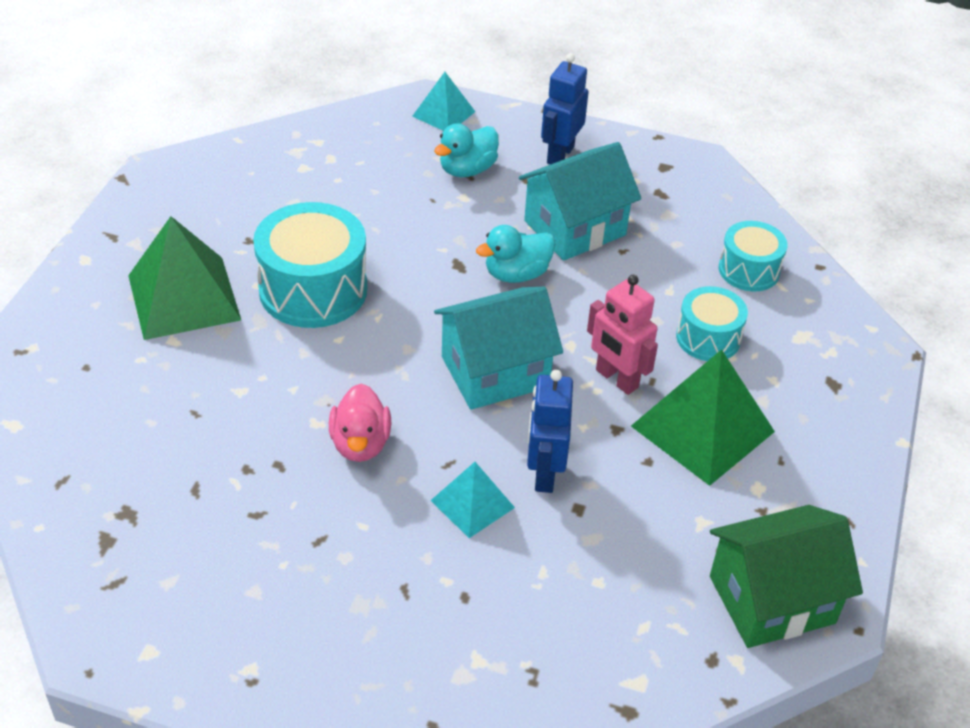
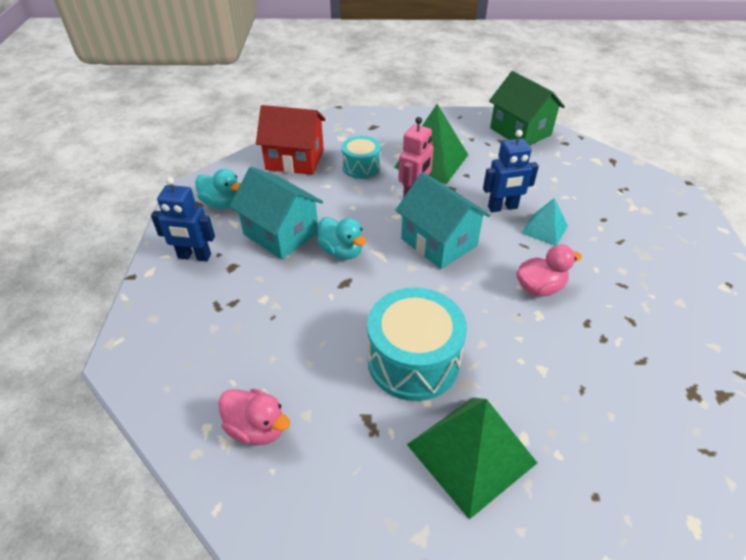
camera: 105 degrees left, 0 degrees up
(299, 170) = (257, 428): none -> pink duck
(443, 114) = (145, 341): turquoise pyramid -> none
(467, 169) = (226, 305): turquoise duck -> turquoise duck (222, 203)
(749, 270) = (295, 160): turquoise drum -> red house

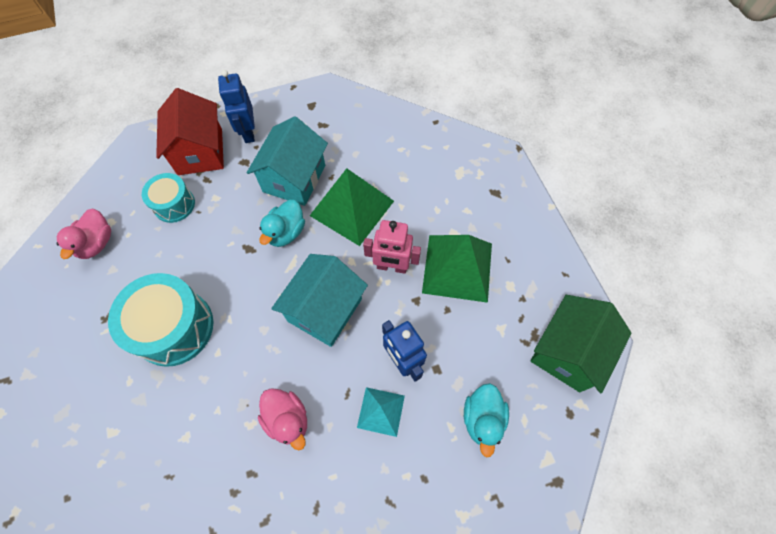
camera: 70 degrees right, 20 degrees up
(222, 203) = (318, 121): turquoise duck -> turquoise duck (482, 419)
(295, 160) = (404, 147): red house -> red house (200, 152)
(361, 167) = (417, 206): turquoise drum -> turquoise drum (174, 204)
(471, 453) = (93, 393): green pyramid -> green pyramid (351, 208)

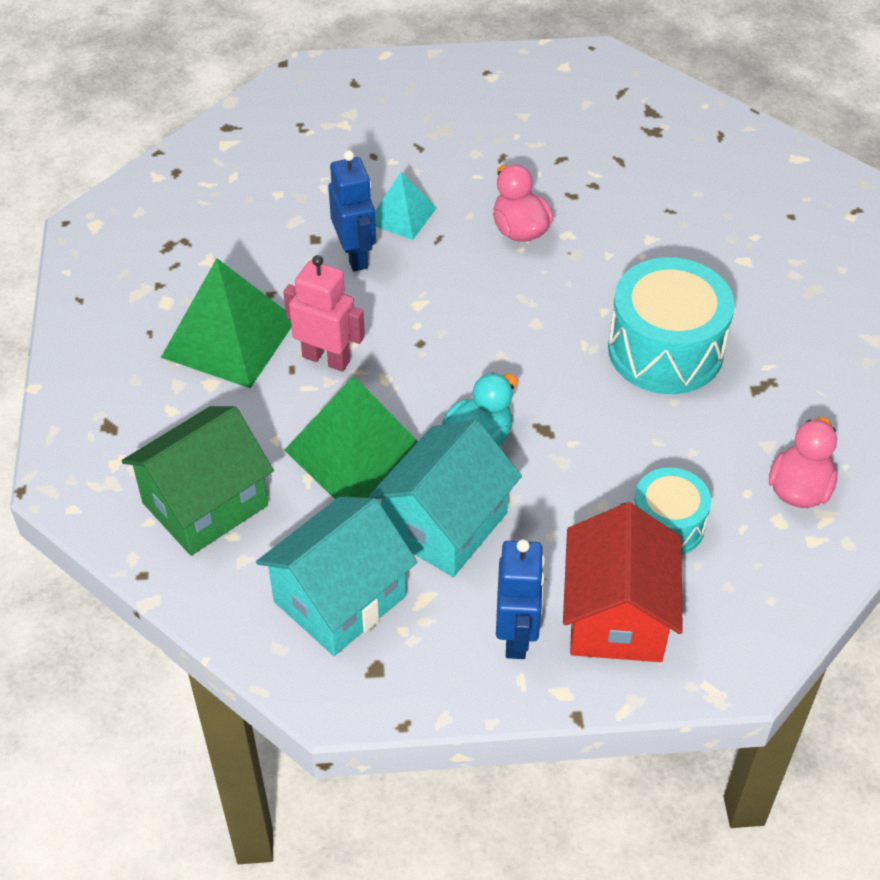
camera: 165 degrees left, 15 degrees down
(325, 310) = (443, 327): turquoise house -> turquoise house (340, 599)
(482, 419) = (282, 186): turquoise duck -> none
(567, 352) = (138, 222): green house -> green house (205, 504)

